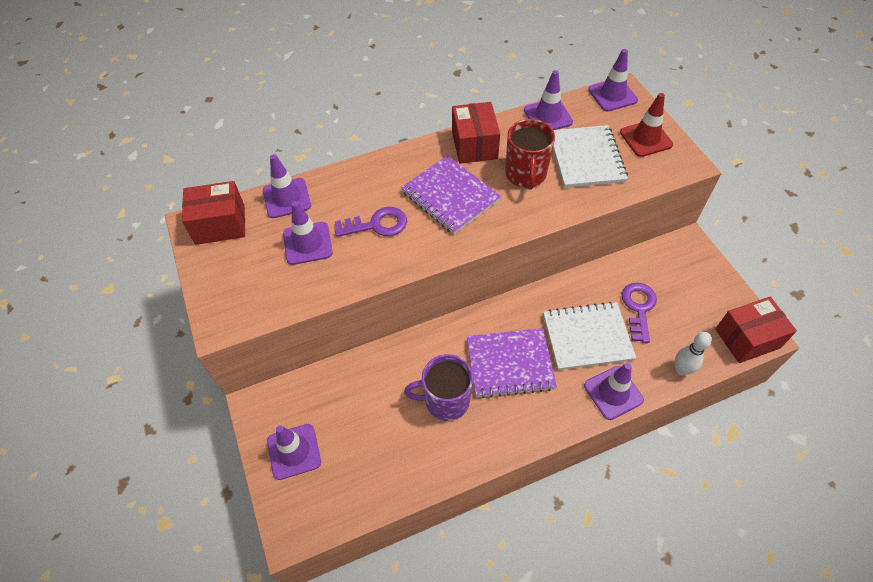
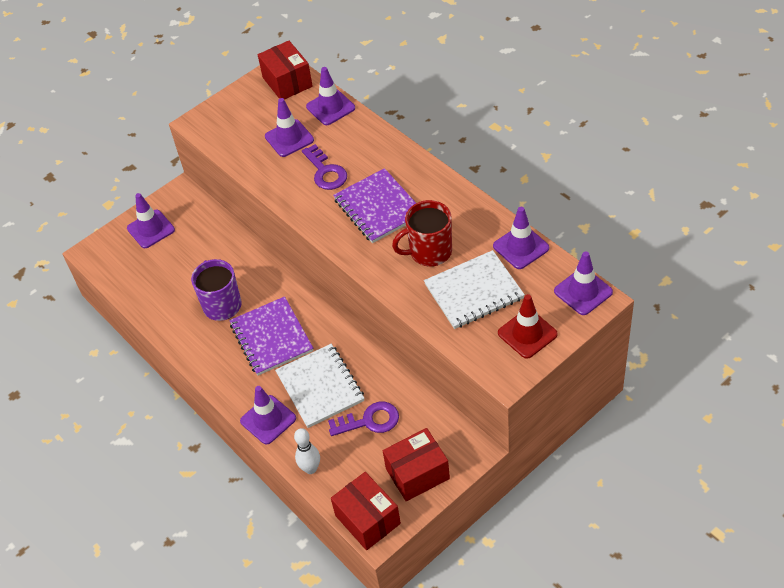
camera: 75 degrees right, 5 degrees down
(450, 196) = (378, 207): purple notebook -> purple notebook turned 60 degrees counterclockwise
(474, 145) = (451, 204): red box -> red box (417, 473)

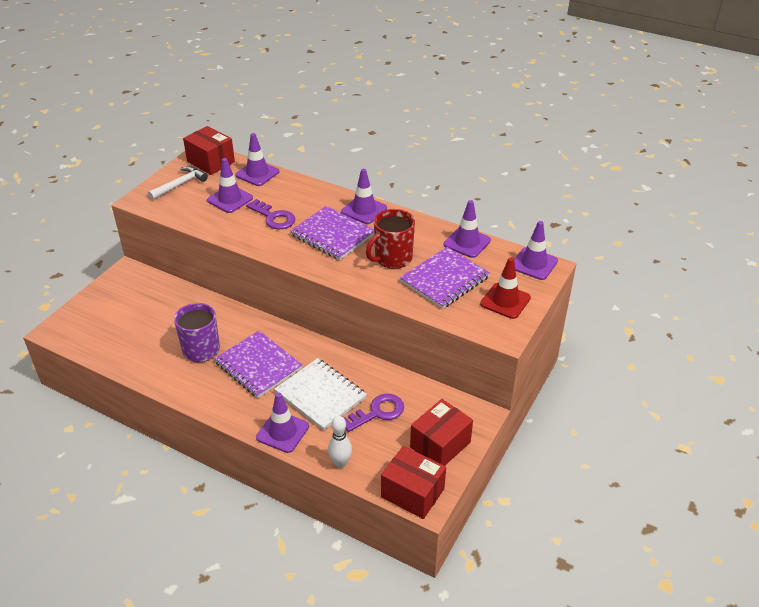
camera: 25 degrees left, 10 degrees down
(151, 229) = (108, 303): purple traffic cone -> purple traffic cone (364, 210)
(245, 109) = (180, 185): none -> white hammer
(474, 291) = (444, 279): white notebook -> purple notebook

